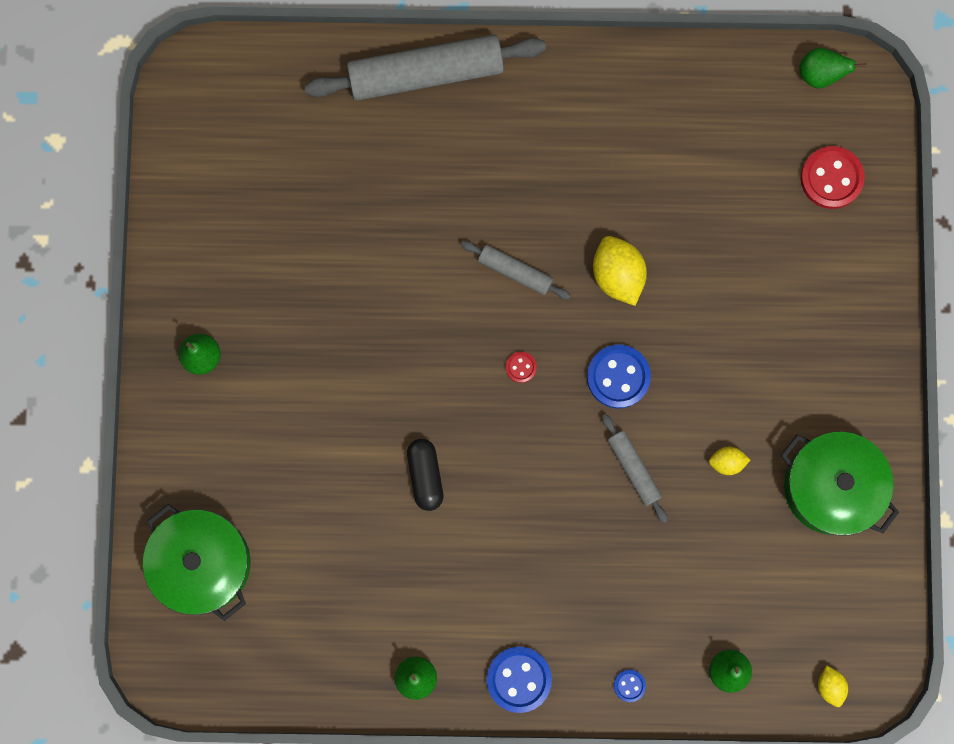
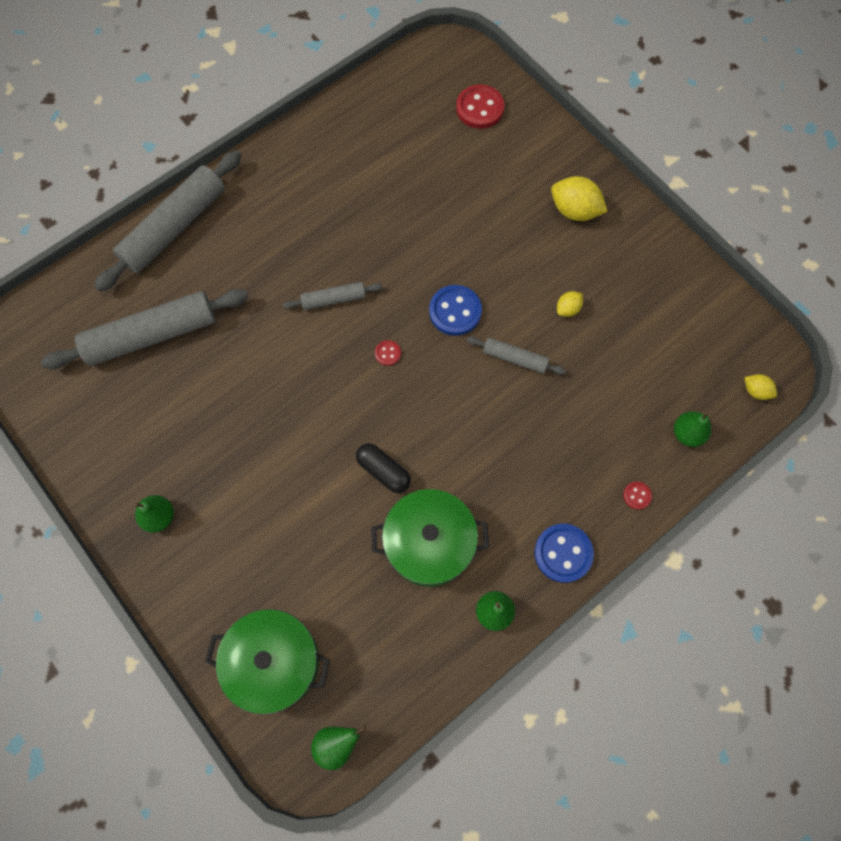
camera: 40 degrees left, 10 degrees down
(322, 172) = (151, 335): none -> grey rolling pin
(617, 275) = (401, 253): yellow lemon -> yellow lemon (574, 210)
(629, 685) = (637, 495): blue button -> red button
(820, 74) = (422, 60): green pear -> green pear (337, 744)
(831, 486) = (642, 274): green pot -> green pot (429, 543)

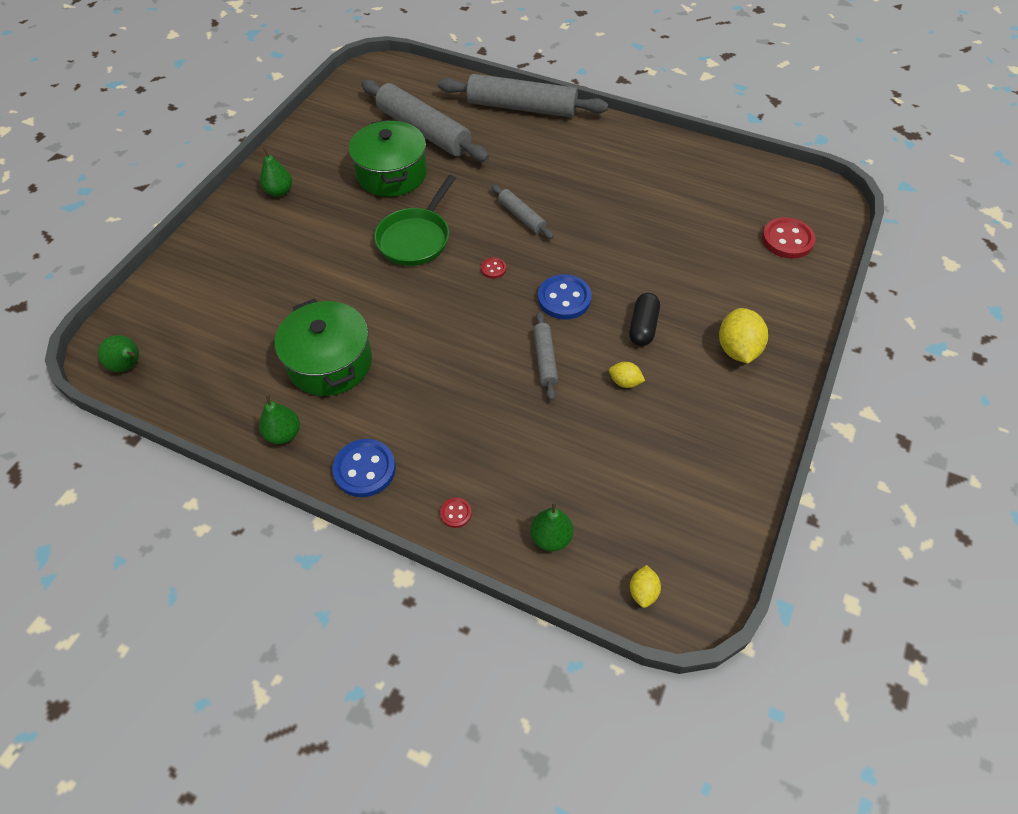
camera: 65 degrees right, 15 degrees down
(274, 661) = (186, 300): green pot -> green pot (392, 174)
(309, 406) = (416, 238): none -> green pan
(383, 471) = (382, 306): black capsule -> black capsule (643, 327)

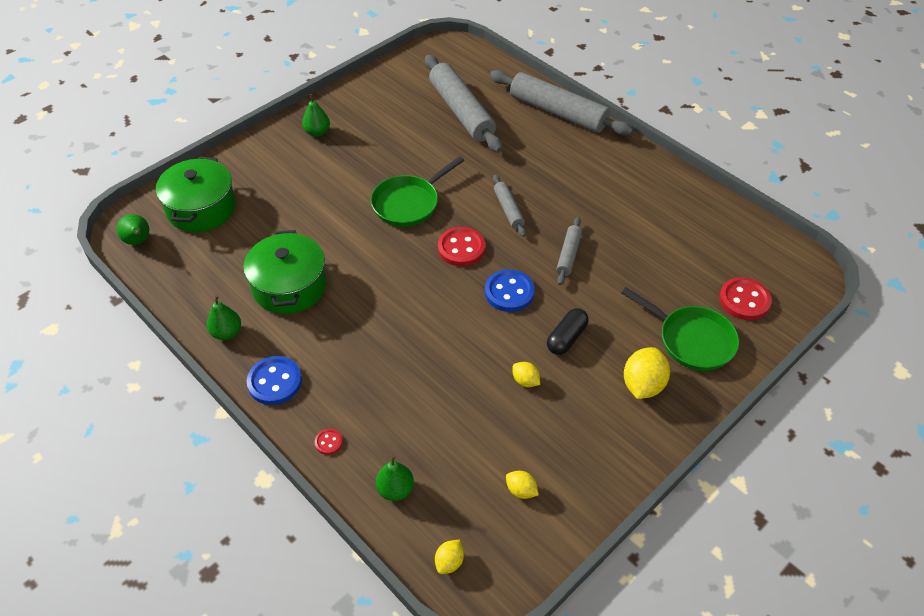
camera: 20 degrees right, 5 degrees down
(392, 174) = (416, 142): green pot -> green pot (201, 208)
(493, 269) = (461, 248): red button -> red button, size x2.04
(545, 359) = (466, 339): grey rolling pin -> grey rolling pin (568, 255)
(676, 493) = (521, 490): none -> yellow lemon
(759, 292) = (691, 340): none -> green pan

